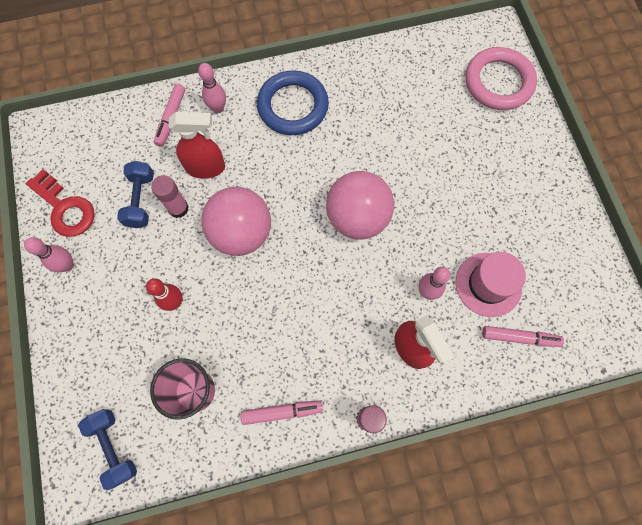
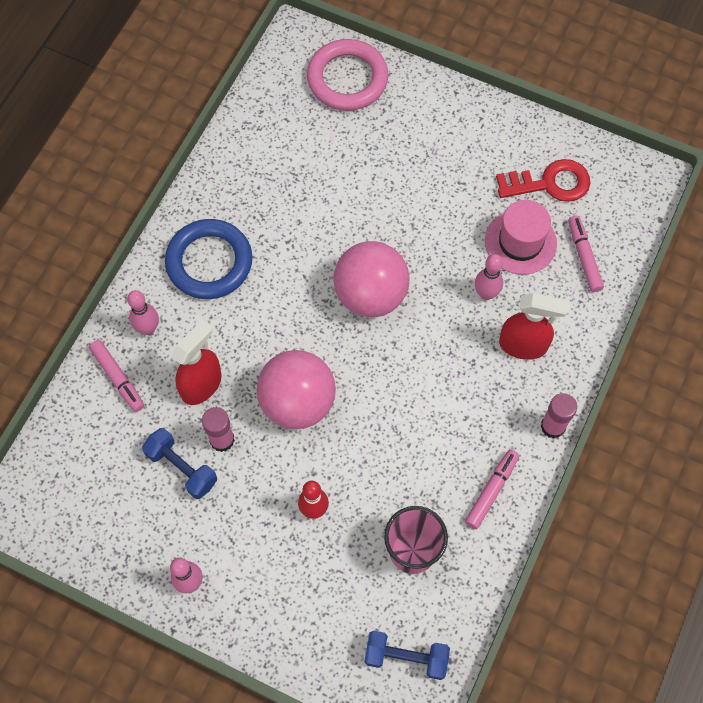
camera: 50 degrees left, 5 degrees down
(65, 208) = (125, 544): red key -> red key (550, 183)
(519, 337) = (584, 256): pink marker -> pink marker turned 60 degrees counterclockwise

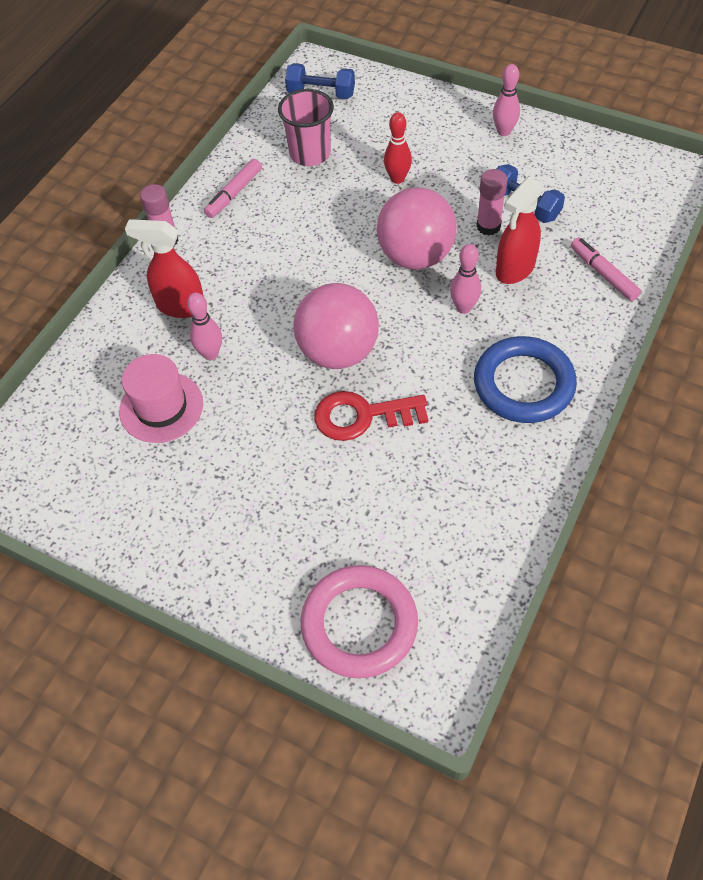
camera: 175 degrees left, 10 degrees down
(148, 328) = (581, 318): pink bowling pin -> pink bowling pin (464, 307)
(550, 183) = (110, 475): red key -> red key (362, 416)
(584, 256) = (93, 392): pink marker -> none

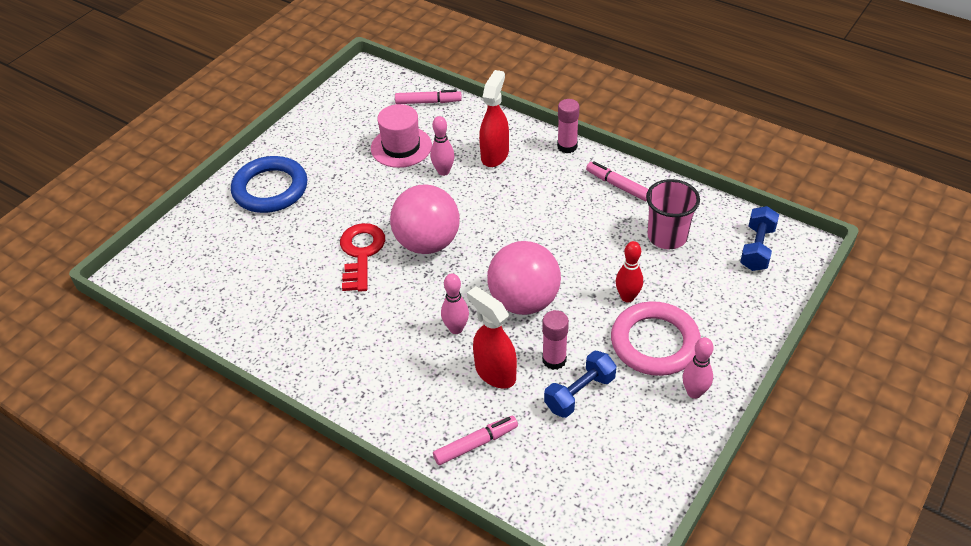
camera: 95 degrees right, 10 degrees down
(66, 391) = (428, 102): none -> pink marker
(359, 624) = (195, 241): pink ring -> pink ring (654, 343)
(523, 384) = (362, 359): blue ring -> blue ring (270, 189)

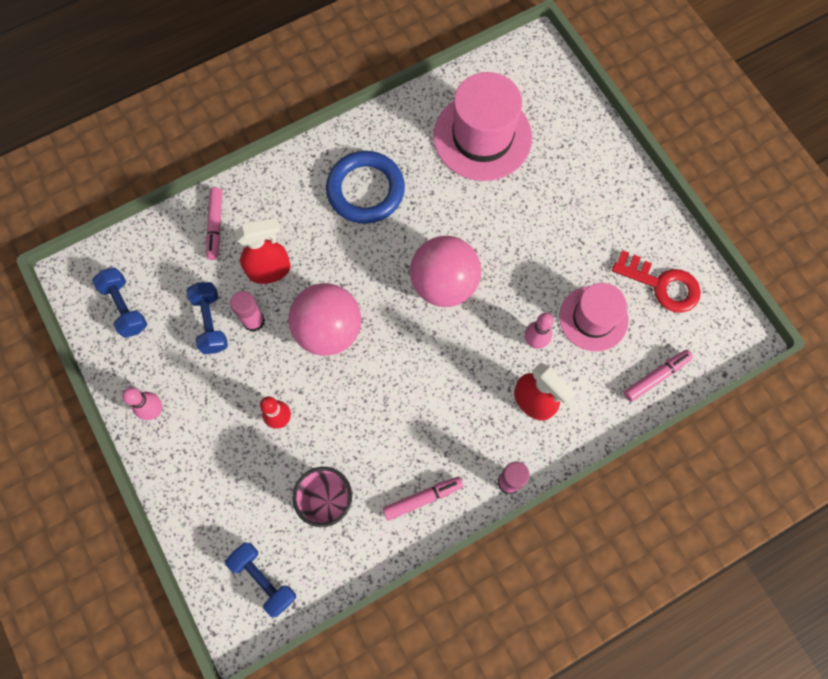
camera: 115 degrees right, 25 degrees up
(256, 275) = (482, 137): none -> pink hat
(270, 189) = (590, 181): blue ring -> blue ring (365, 190)
(361, 253) = (462, 225): red key -> red key (662, 285)
(428, 102) = (656, 377): pink marker -> pink marker turned 150 degrees counterclockwise
(456, 329) = (332, 262): pink bowling pin -> none
(617, 477) = (125, 307): none -> blue dumbbell
(654, 343) = (220, 411): pink ring -> none

